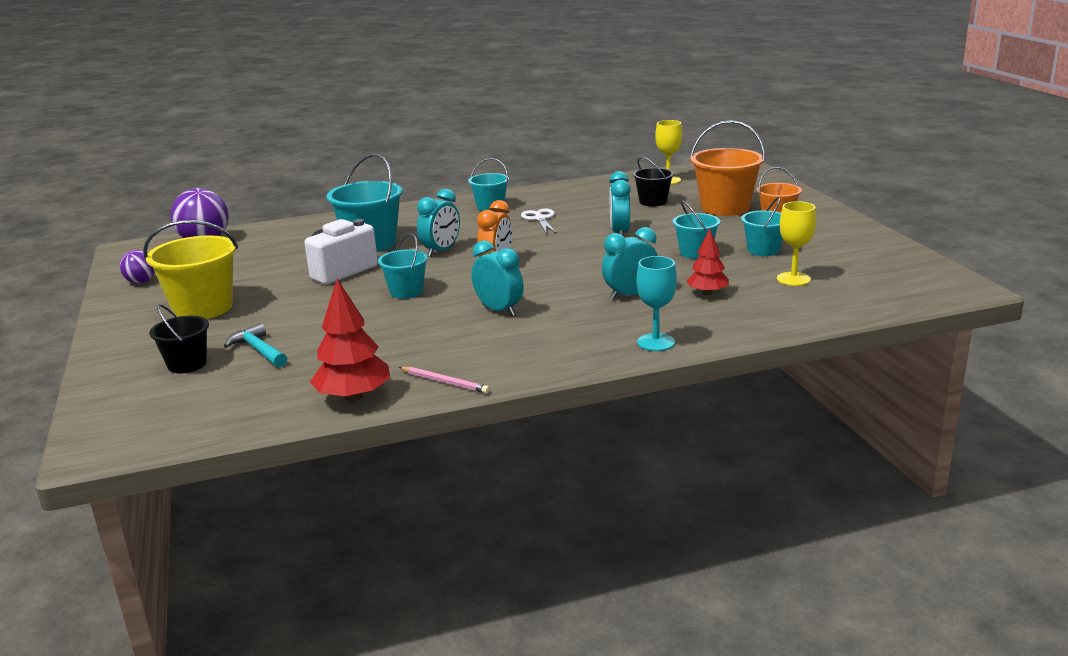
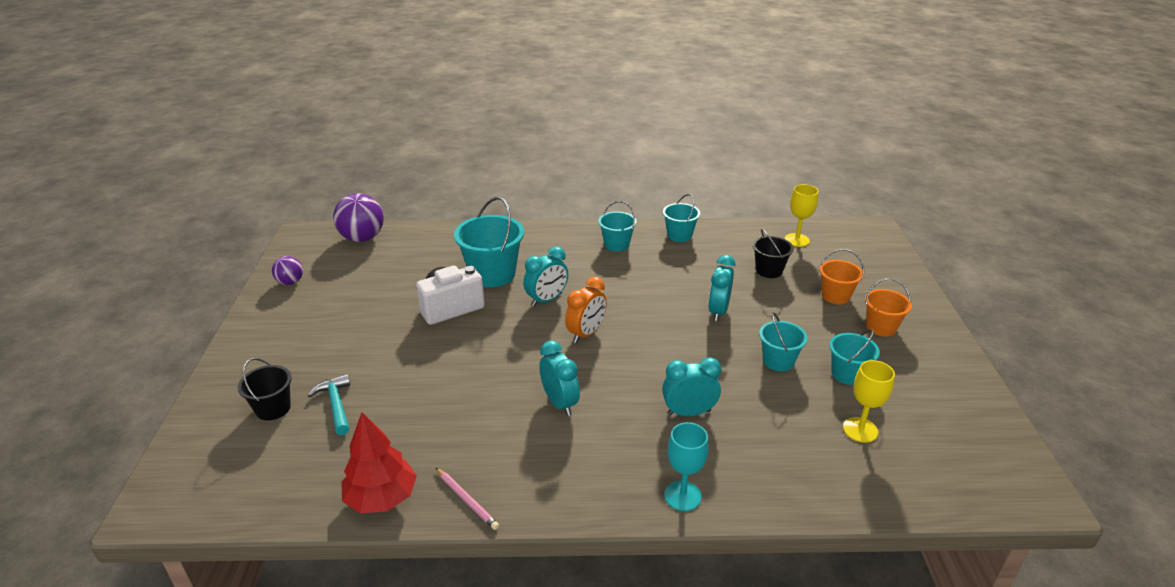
camera: 15 degrees right, 10 degrees up
(203, 308) = (320, 332): yellow bucket -> none
(406, 291) = (492, 352): turquoise bucket -> turquoise bucket (679, 235)
(540, 219) = (653, 272): white scissors -> none
(707, 293) = (764, 429): red tree -> none
(725, 208) = (835, 296): orange bucket -> orange bucket, size x0.59

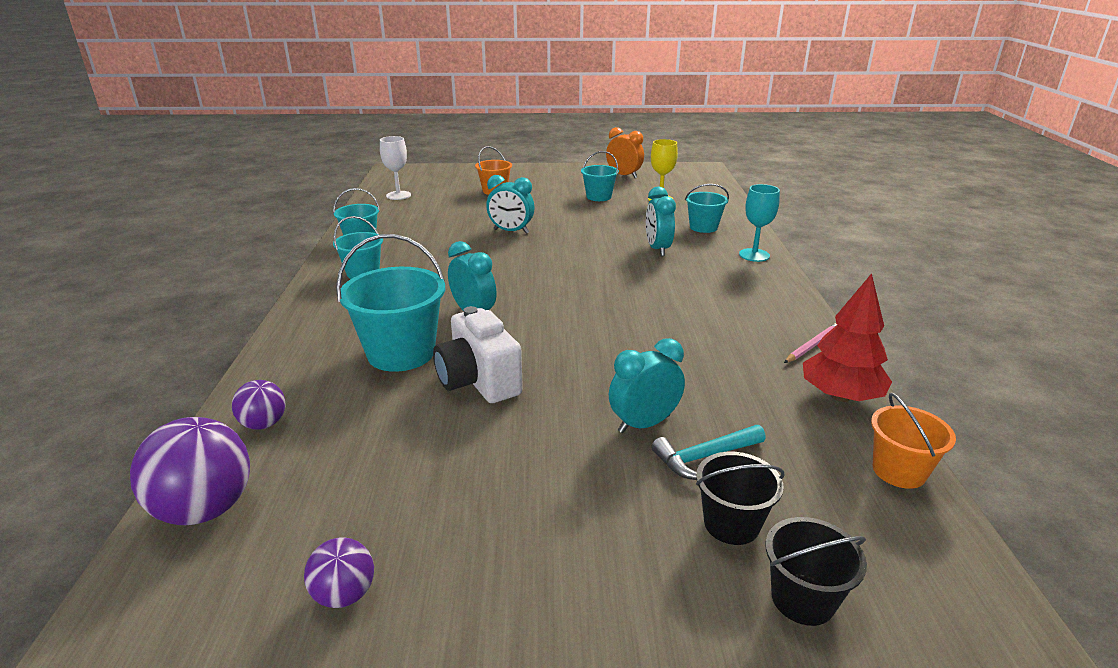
camera: 90 degrees left, 5 degrees down
(425, 240) = (264, 424): none -> purple ball
(560, 403) = (660, 303): turquoise clock -> turquoise clock (644, 424)
(586, 333) = (544, 290): orange clock -> orange clock (624, 175)
(769, 270) = (447, 209): black bucket -> black bucket (802, 599)
(778, 361) = (584, 215): turquoise bucket -> turquoise bucket (703, 227)
(796, 240) = (398, 195): yellow goblet -> white goblet
(881, 327) = (540, 182): orange bucket -> orange bucket (899, 471)

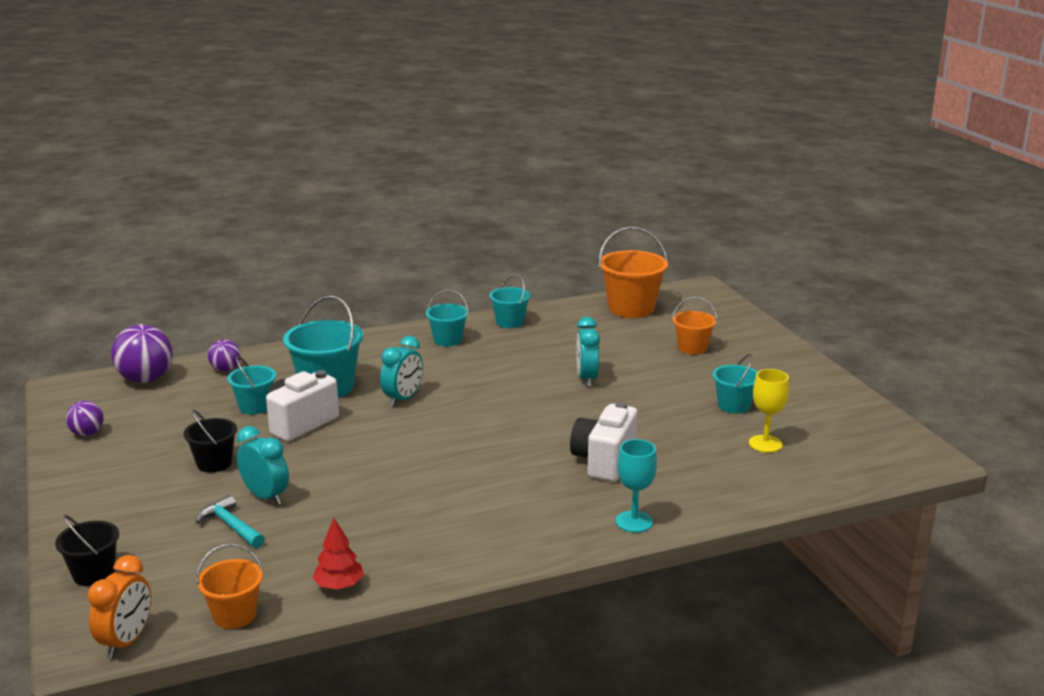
camera: 70 degrees right, 5 degrees down
(398, 195) = (631, 308): white goblet -> orange bucket
(624, 175) = (830, 409): orange clock -> orange clock (126, 641)
(657, 249) = (604, 461): turquoise clock -> white camera
(703, 227) = (695, 482): turquoise bucket -> turquoise bucket (255, 406)
(731, 524) = (159, 543): black bucket -> black bucket (214, 463)
(812, 345) = (428, 568): pink pencil -> none
(840, 396) = (339, 586): red tree -> red tree, size x0.64

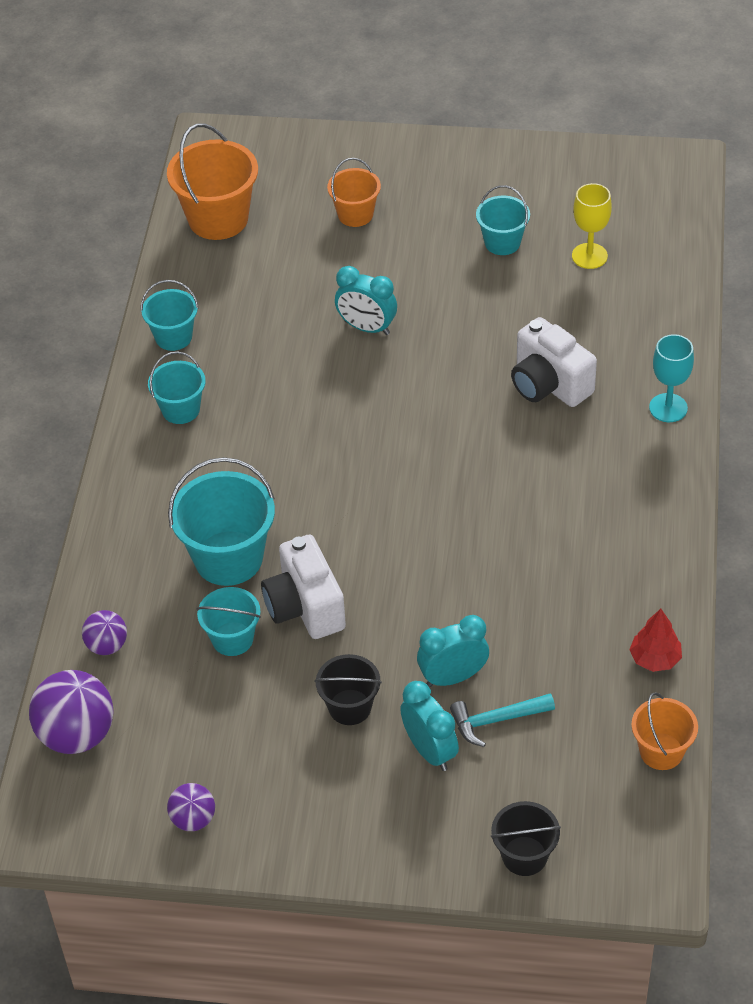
camera: 60 degrees left, 25 degrees up
(126, 641) = (661, 845): orange clock -> none
(403, 399) = (307, 498): turquoise clock -> turquoise clock (430, 751)

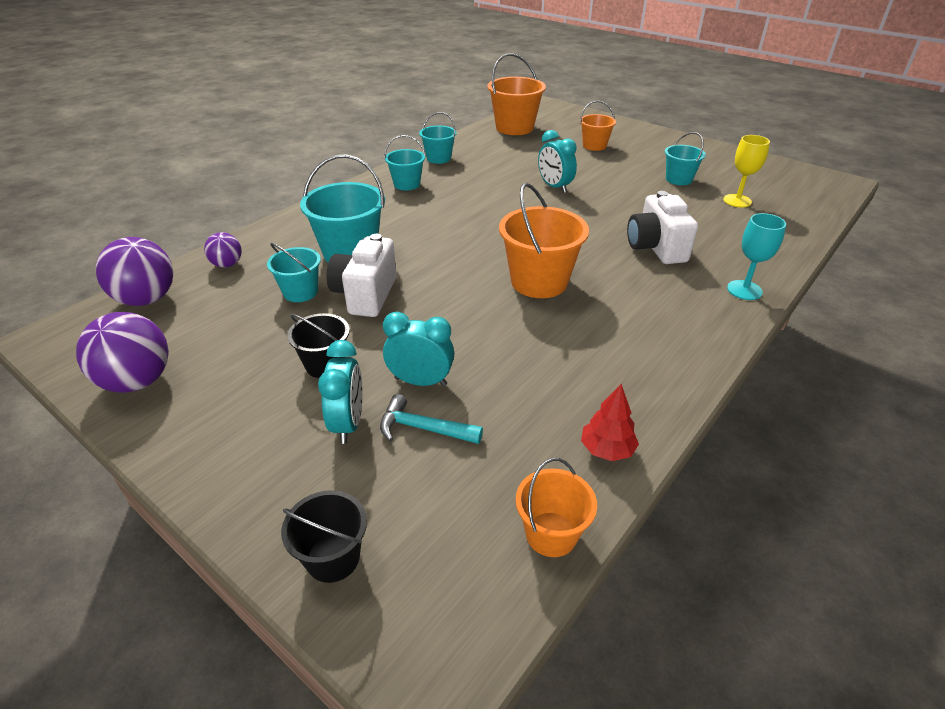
camera: 30 degrees right, 10 degrees down
(193, 819) = (137, 381): purple ball -> purple ball, size x1.79
(465, 497) = (539, 282): none -> orange bucket

